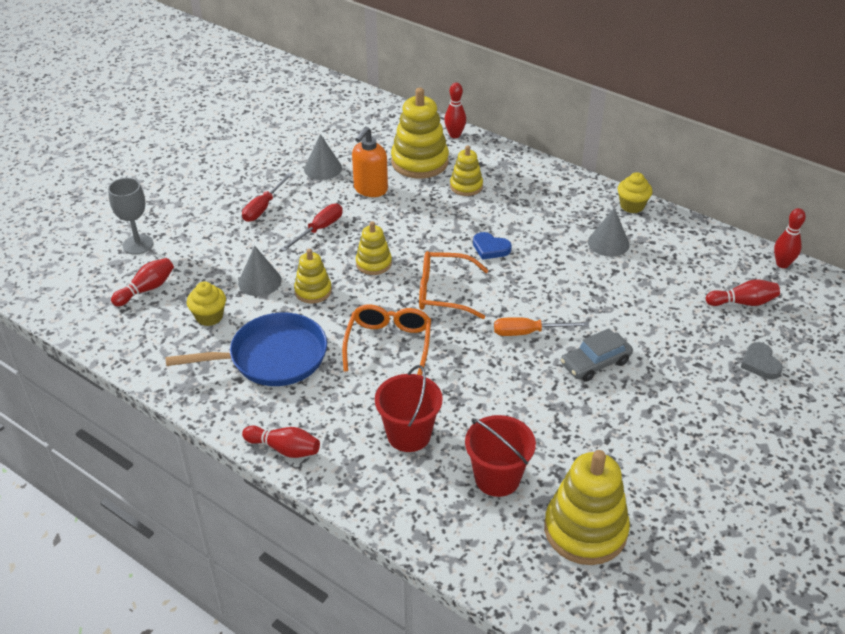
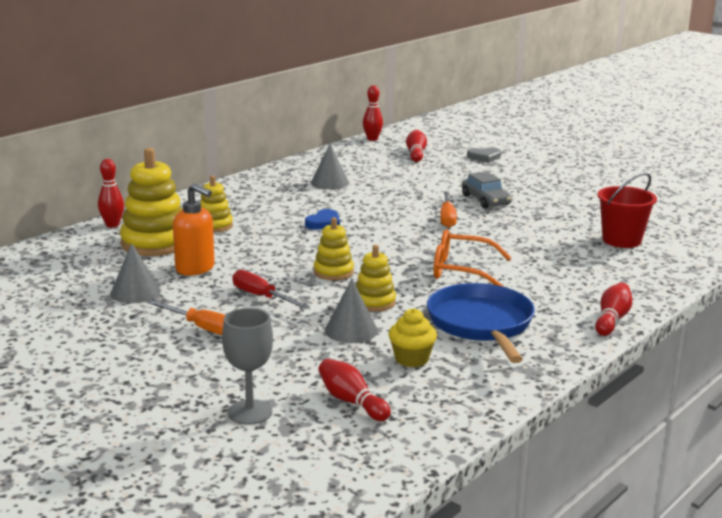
camera: 85 degrees left, 20 degrees down
(263, 207) = (201, 327): red screwdriver -> orange screwdriver
(409, 435) = (581, 268): red bucket -> none
(443, 292) = (387, 245): orange glasses -> none
(585, 530) = (663, 218): yellow stacking toy -> none
(632, 206) = (278, 171): yellow cupcake -> none

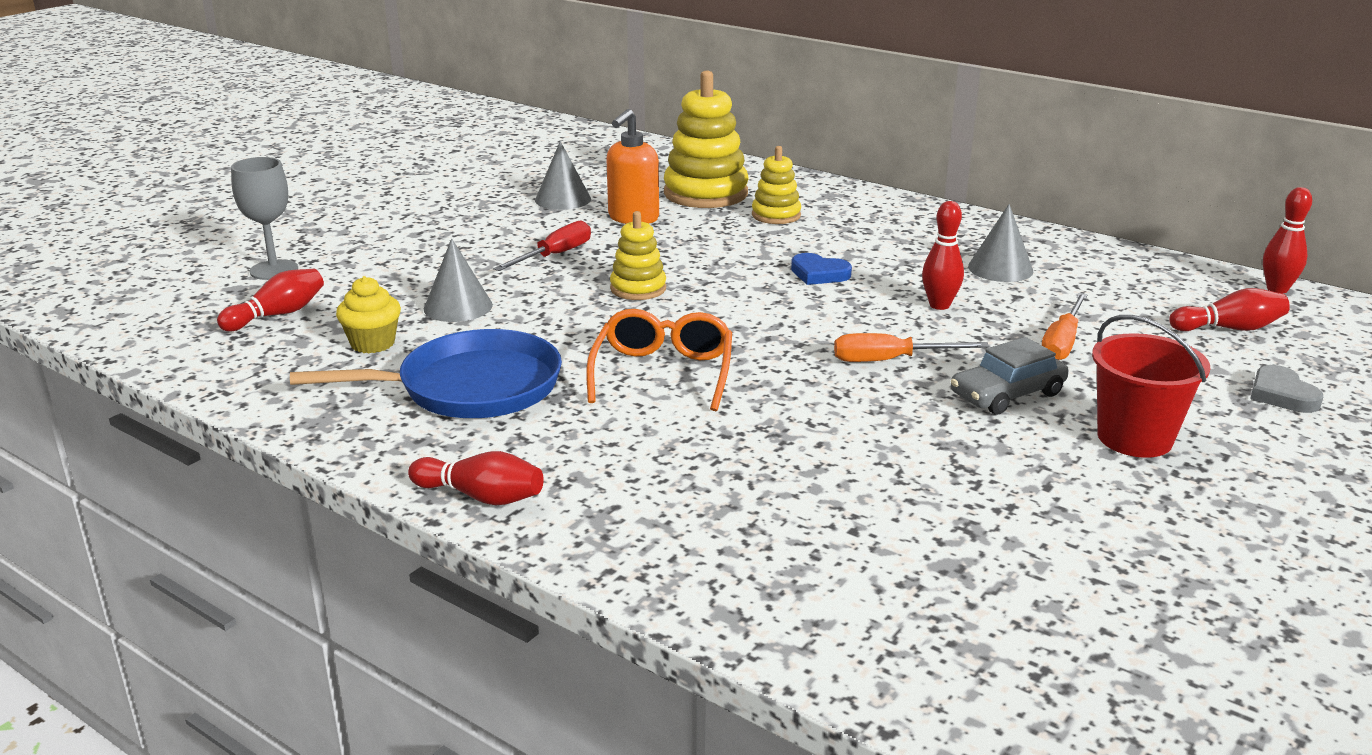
camera: 85 degrees right, 5 degrees up
(112, 225) = (755, 170): red bowling pin -> red bowling pin (939, 305)
(201, 327) = (471, 235): orange screwdriver -> orange screwdriver (1062, 343)
(374, 302) = (541, 317): yellow stacking toy -> none
(621, 240) = (860, 534): red bucket -> red bucket (1134, 438)

